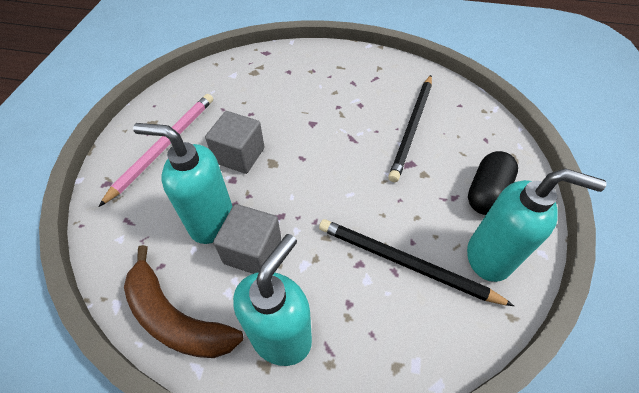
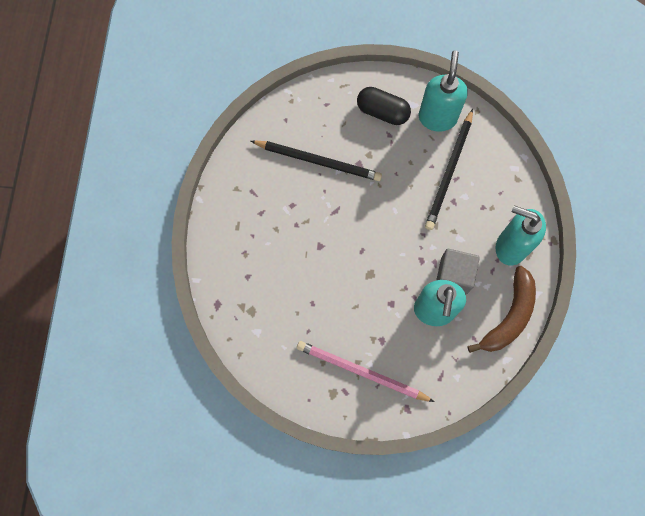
camera: 95 degrees left, 20 degrees up
(239, 155) = (365, 303): grey cube -> none

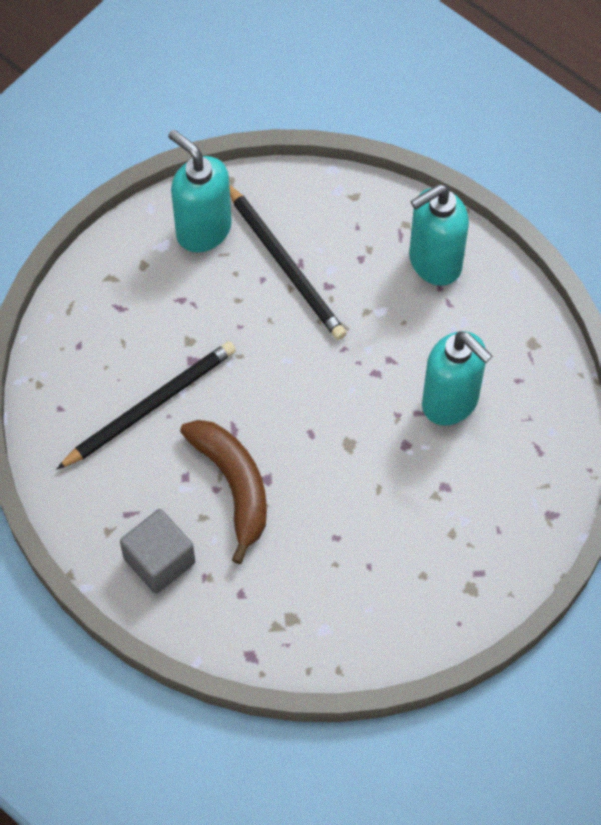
camera: 55 degrees left, 10 degrees down
(361, 372) = (467, 537): pink pencil -> none
(382, 111) = (143, 286): black capsule -> none
(454, 275) = (423, 349): grey cube -> grey cube (159, 560)
(509, 316) = (519, 323): brown banana -> brown banana (234, 486)

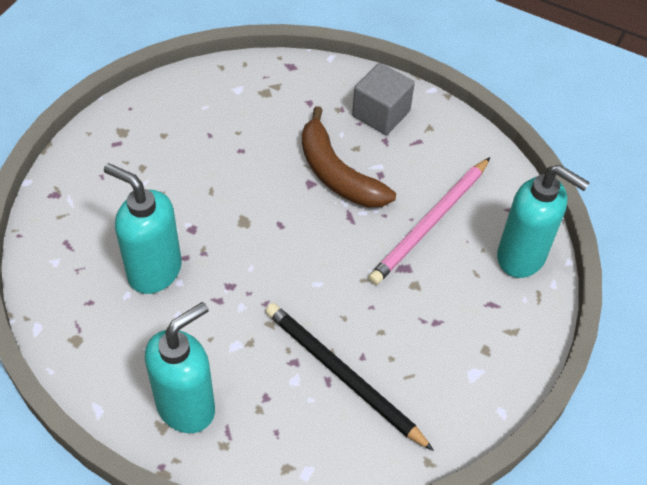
camera: 165 degrees right, 10 degrees down
(150, 406) = (430, 223): black pencil -> pink pencil
(203, 229) = (439, 398): turquoise soap dispenser -> turquoise soap dispenser (522, 257)

